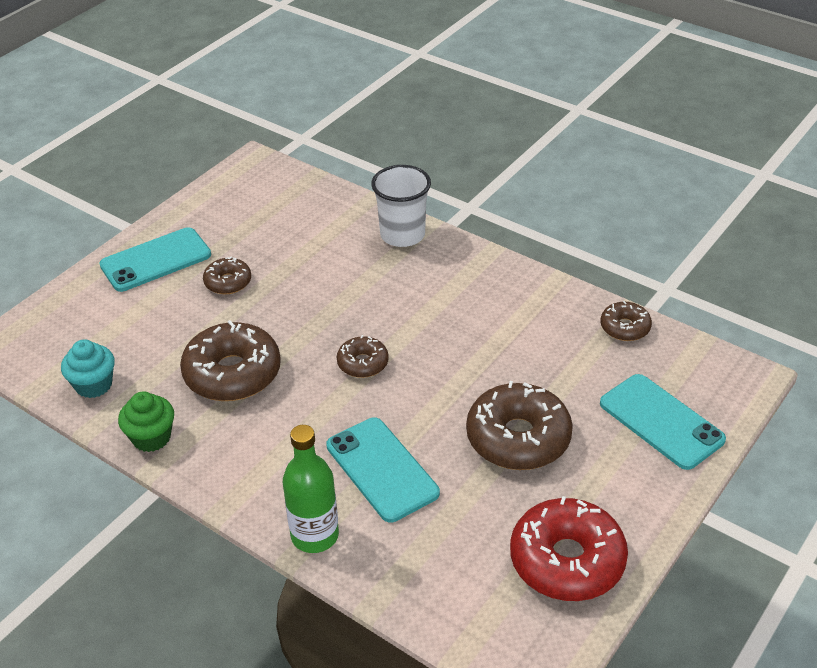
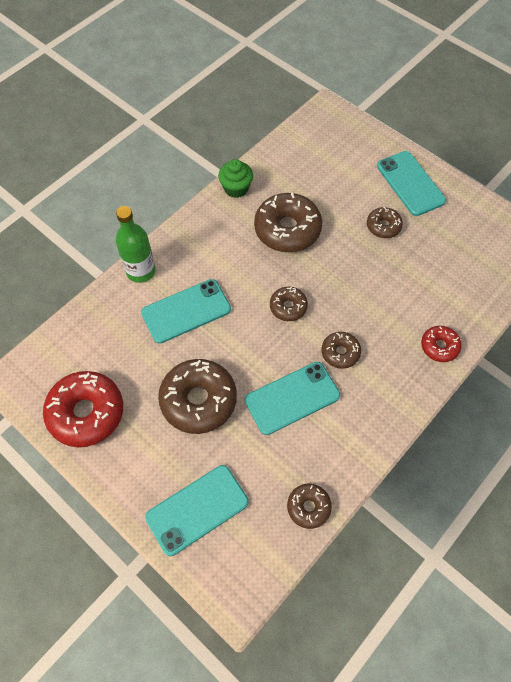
camera: 95 degrees right, 20 degrees up
(94, 385) = (286, 158): turquoise cupcake -> none
(402, 235) = (439, 346): white cup -> red donut
(424, 312) = (340, 352): none -> brown donut
(494, 350) = (292, 398): none -> turquoise phone

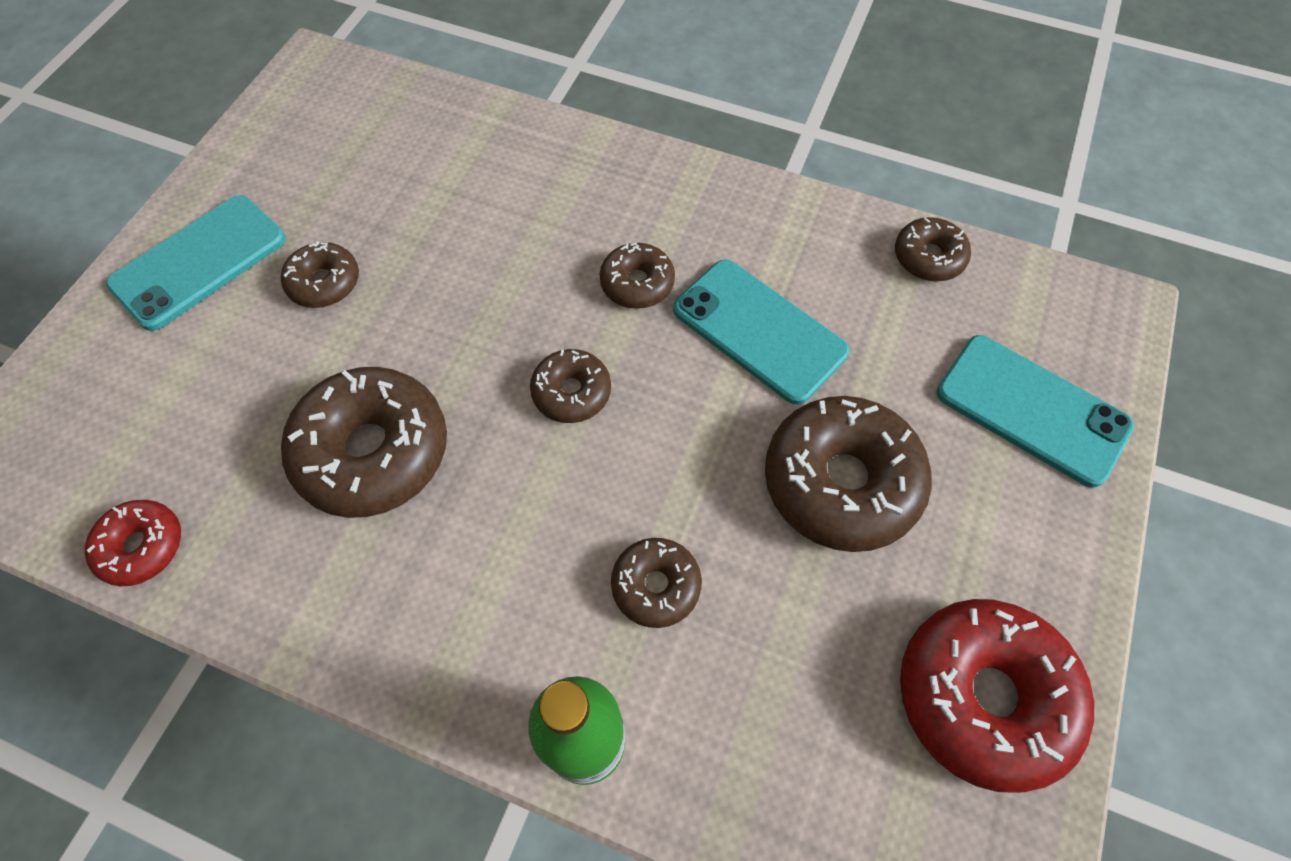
camera: 110 degrees left, 0 degrees up
(186, 311) = (656, 586): turquoise phone -> brown donut
(236, 188) = (268, 605): green cupcake -> none
(439, 346) = (567, 154): red donut -> red donut (142, 547)

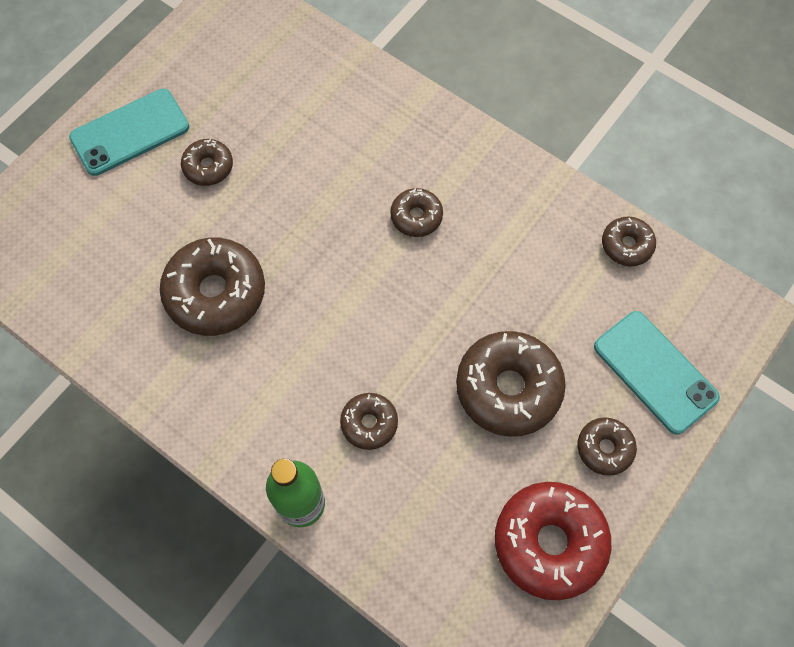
camera: 15 degrees right, 5 degrees up
(142, 547) = (66, 319): red donut -> none
(571, 392) = (351, 284): brown donut -> brown donut (604, 448)
(759, 331) = (489, 271): turquoise phone -> none

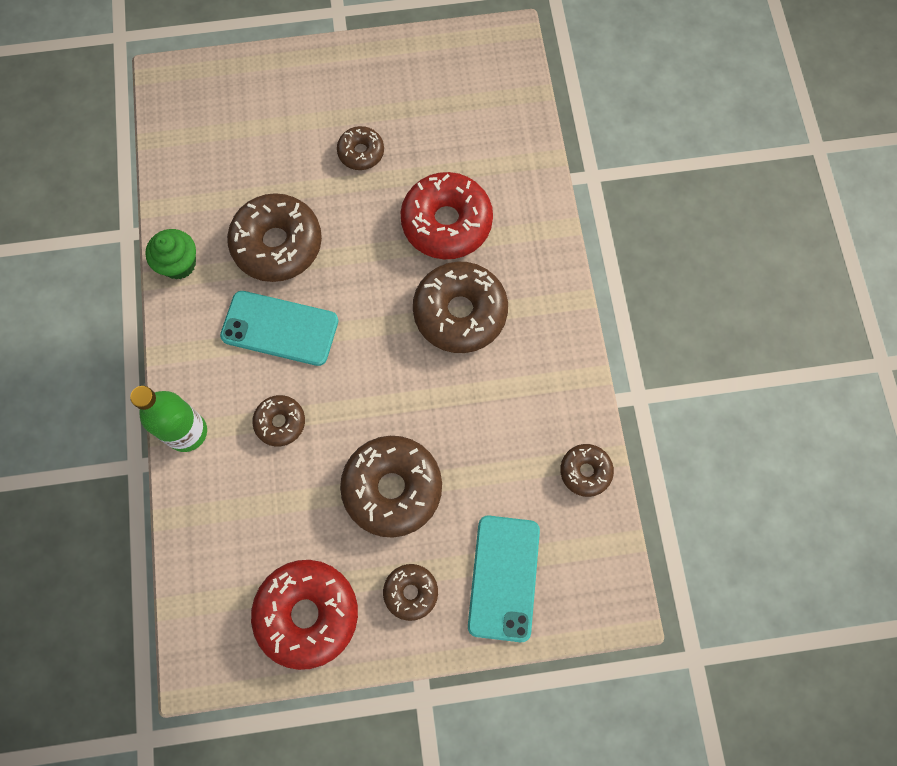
camera: 45 degrees right, 5 degrees up
(130, 132) = (336, 84): turquoise phone -> turquoise phone (280, 328)
(147, 381) = (179, 264): none -> green cupcake
(334, 161) = (446, 223): none -> red donut
(416, 216) = (460, 312): brown donut -> brown donut, size x1.89

